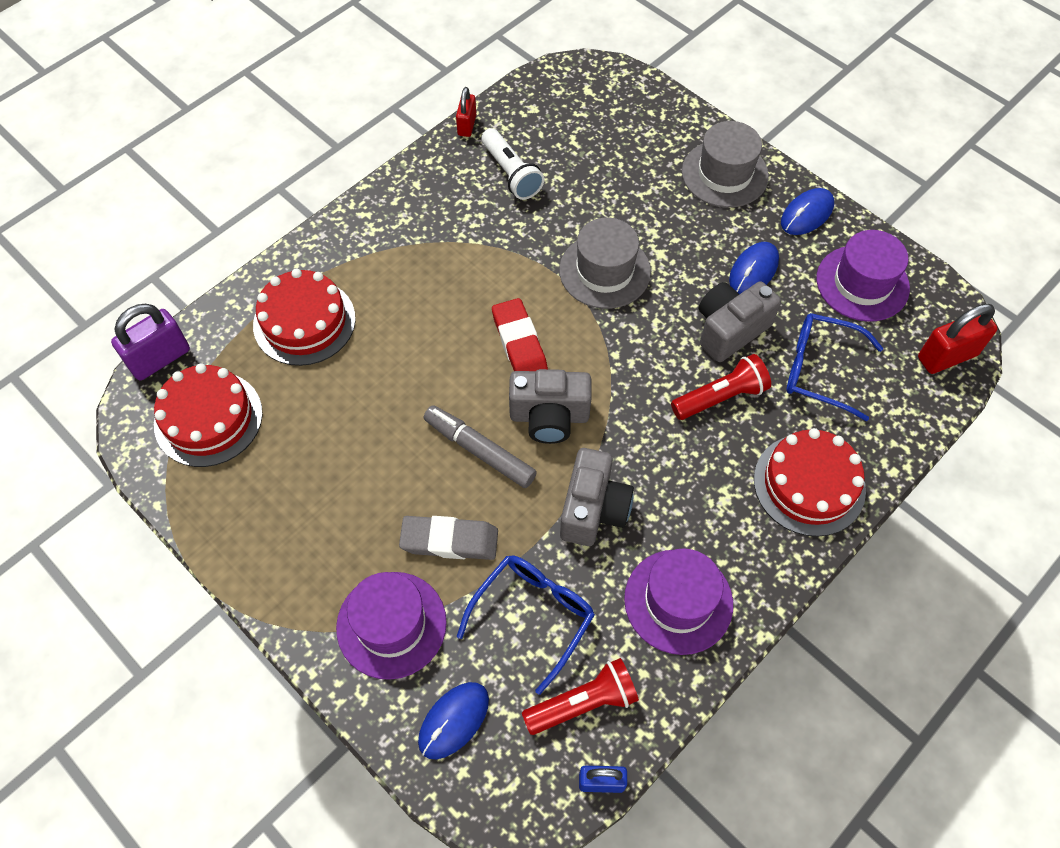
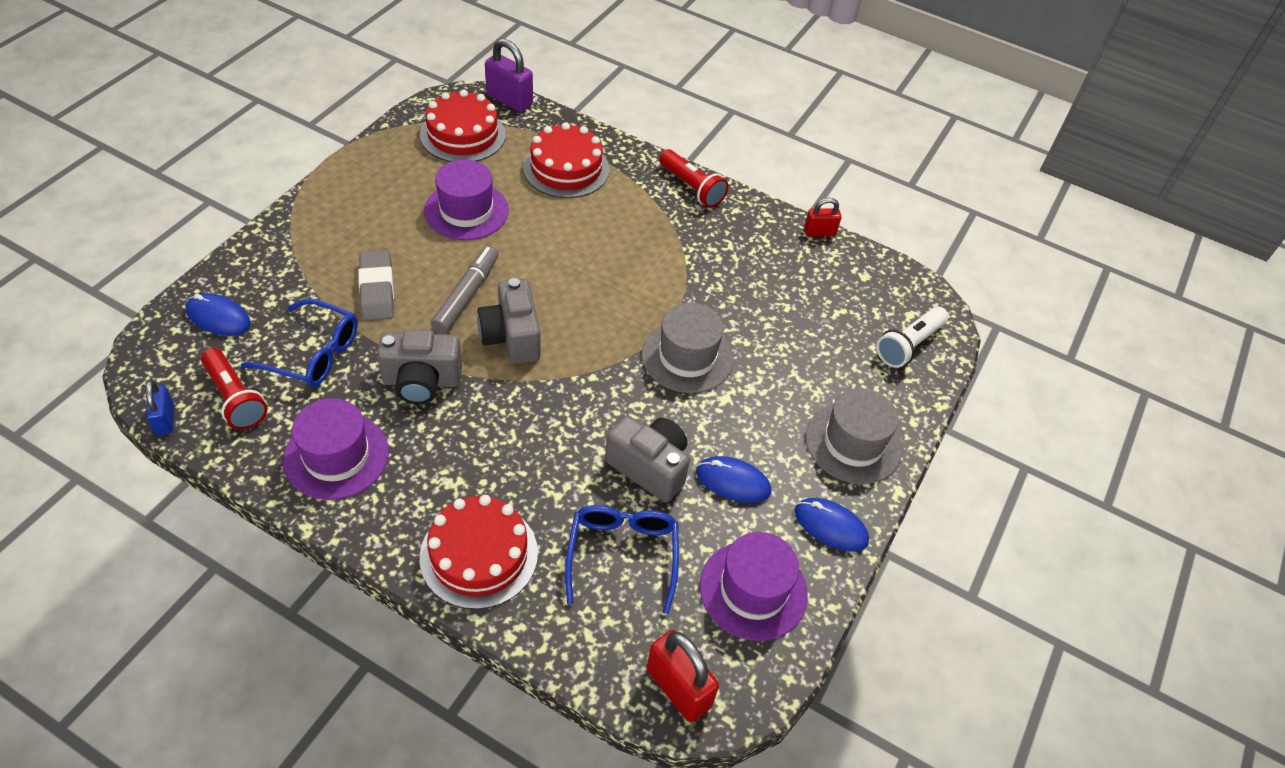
camera: 70 degrees right, 10 degrees down
(391, 624) = (298, 267): purple hat -> purple hat (466, 211)
(511, 173) = (776, 272): white flashlight -> white flashlight (909, 345)
(519, 343) = (584, 305): red eraser -> none
(720, 397) = (565, 467): red flashlight -> red flashlight (692, 188)

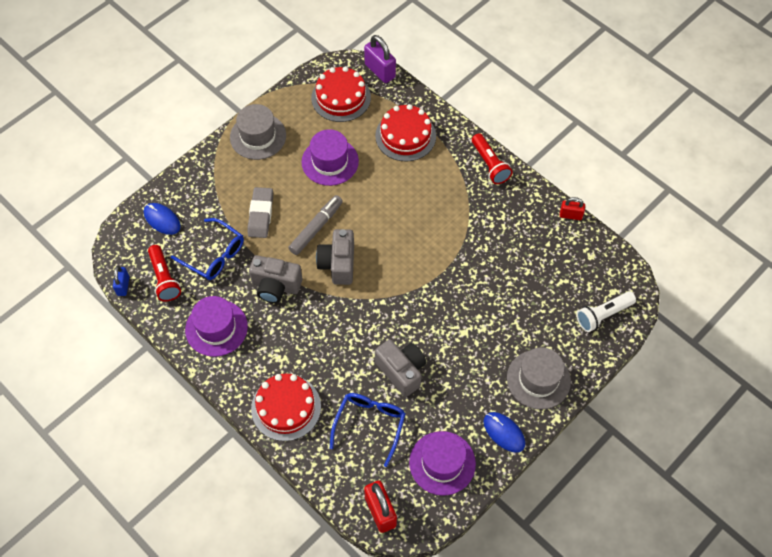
camera: 20 degrees right, 10 degrees up
(687, 356) = (448, 297): grey hat -> grey hat (258, 136)
(733, 481) = (451, 391): blue mouse -> none

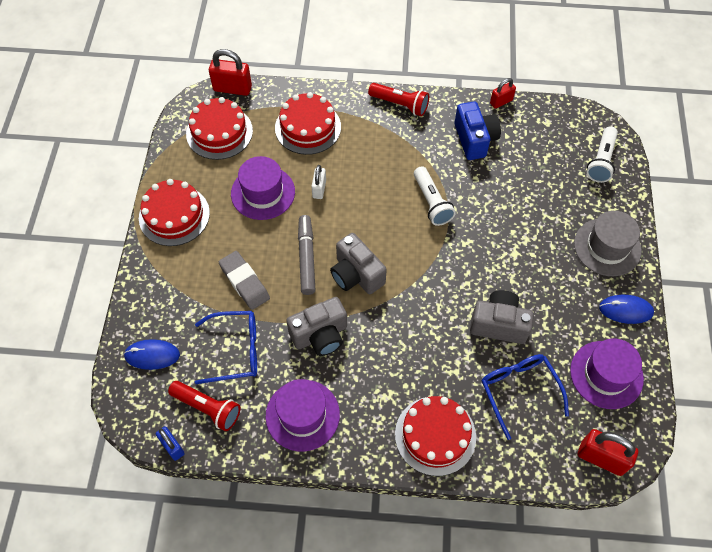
camera: 40 degrees left, 0 degrees up
(258, 136) = (174, 215): grey hat -> red cake
(370, 186) = (319, 189): none -> white padlock
(380, 71) = (232, 88): purple padlock -> red padlock
(440, 252) = (432, 202): none -> white flashlight
(520, 229) = (475, 139): none -> blue camera

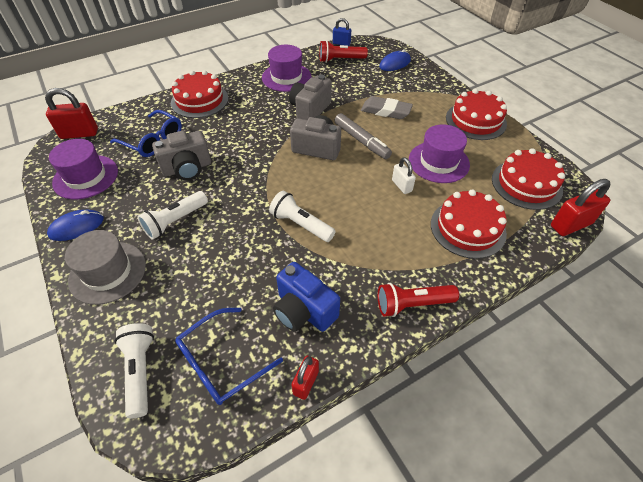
camera: 145 degrees right, 10 degrees down
(236, 350) = (352, 83): blue glasses -> blue glasses (221, 362)
(535, 266) = (175, 221): none -> white flashlight

